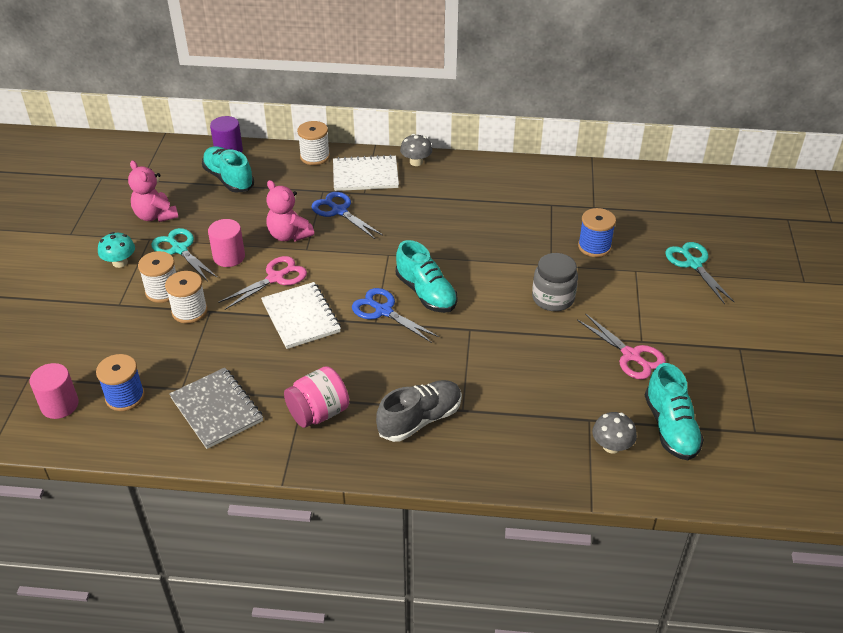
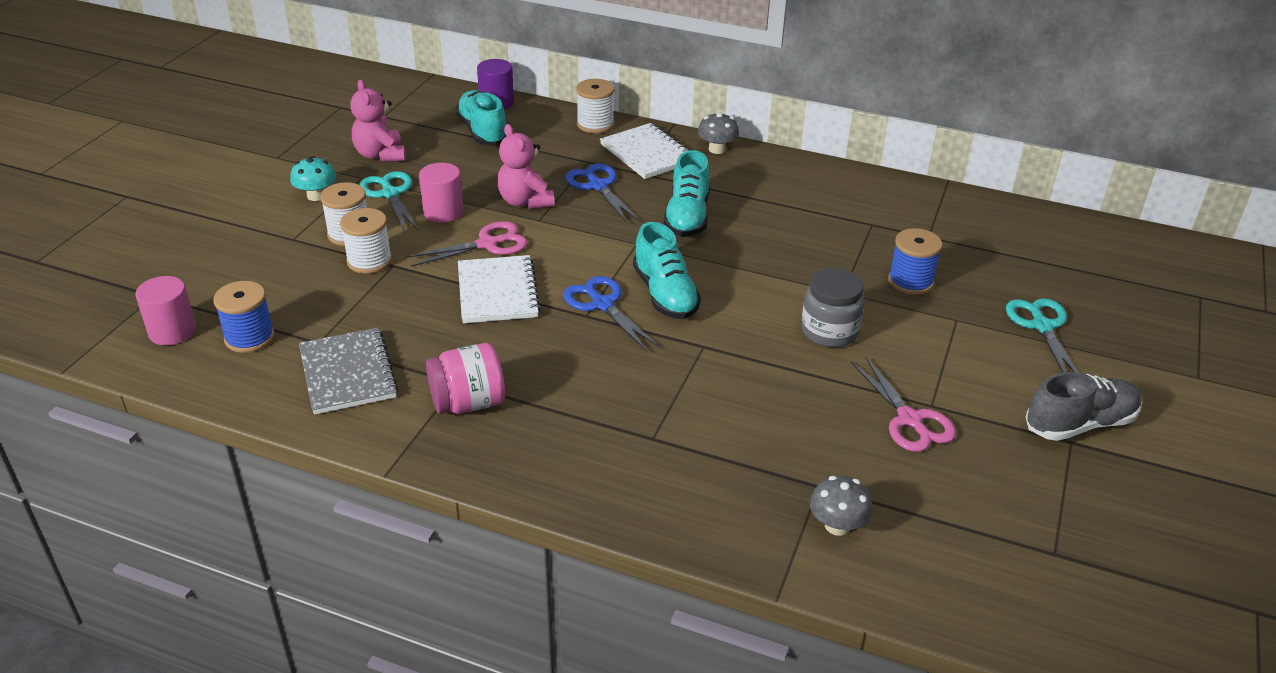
camera: 15 degrees right, 5 degrees down
(365, 175) = (647, 153): white notebook -> white notebook turned 45 degrees clockwise
(420, 419) = (592, 438): grey shoe -> grey shoe (1080, 424)
(670, 427) = (931, 520): turquoise shoe -> turquoise shoe (687, 217)

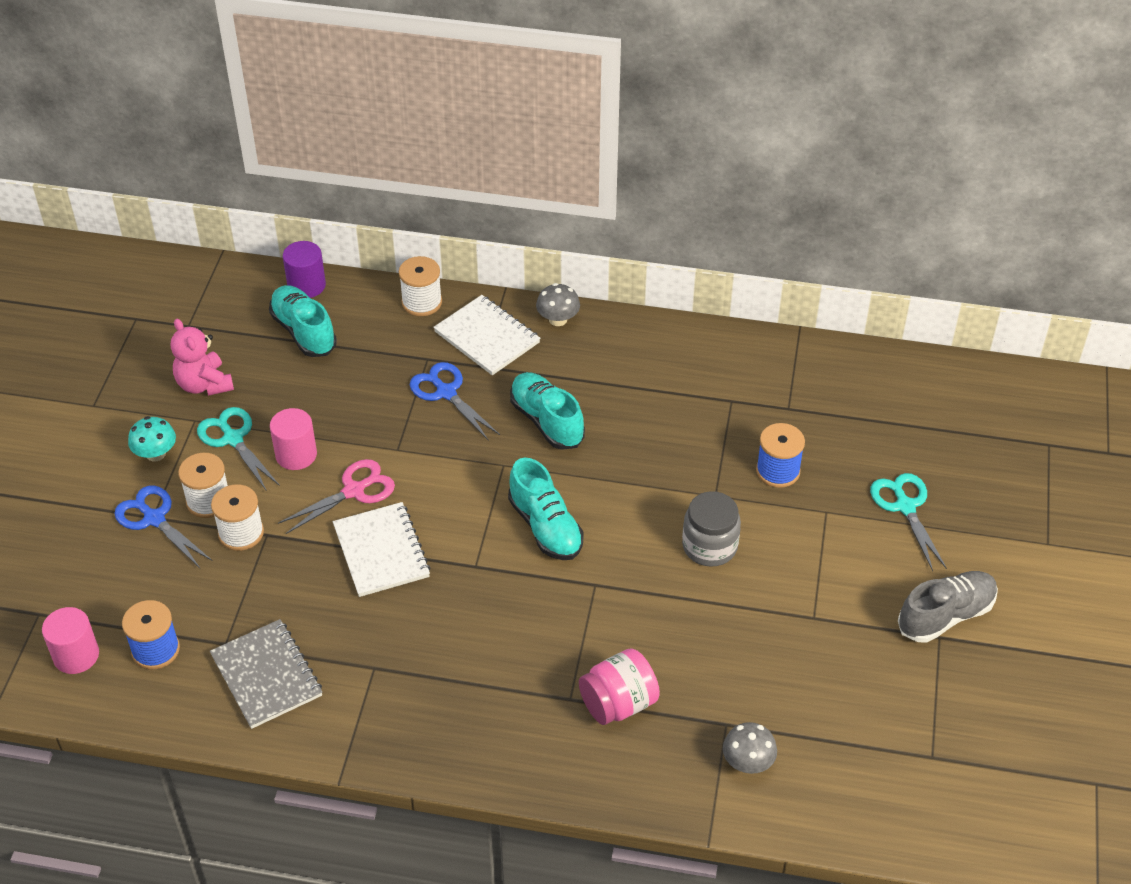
camera: 10 degrees left, 10 degrees up
(468, 403) = (391, 690): pink jar -> pink jar (618, 703)
(525, 201) = (376, 426): pink teddy bear -> none
(602, 304) = (487, 550): blue scissors -> blue scissors (154, 519)
(687, 217) = (546, 421): turquoise shoe -> turquoise shoe turned 150 degrees clockwise
(910, 420) = (796, 637): pink scissors -> none

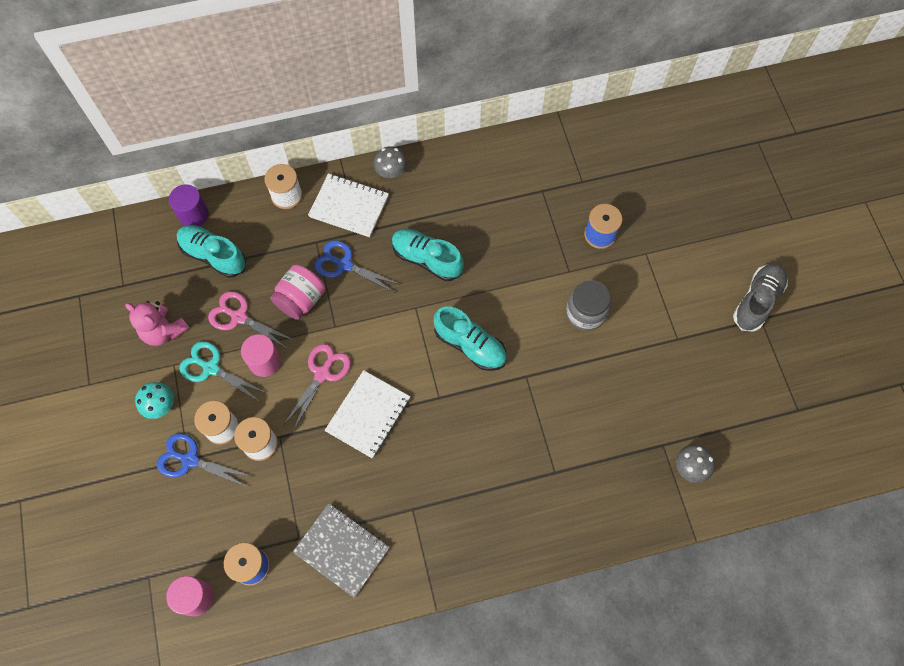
camera: 25 degrees left, 20 degrees up
(295, 401) = (239, 317): none -> pink scissors
(381, 551) = (368, 415): white notebook -> white notebook turned 75 degrees clockwise
(618, 703) = (588, 461): pink jar -> pink jar (301, 300)
(905, 506) = (693, 228): turquoise scissors -> none

